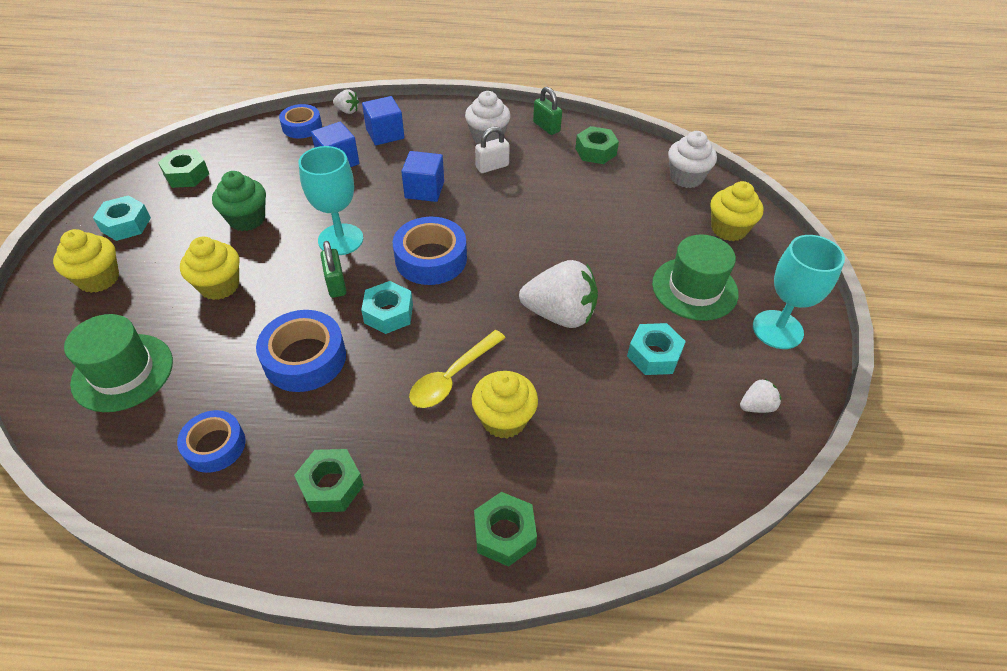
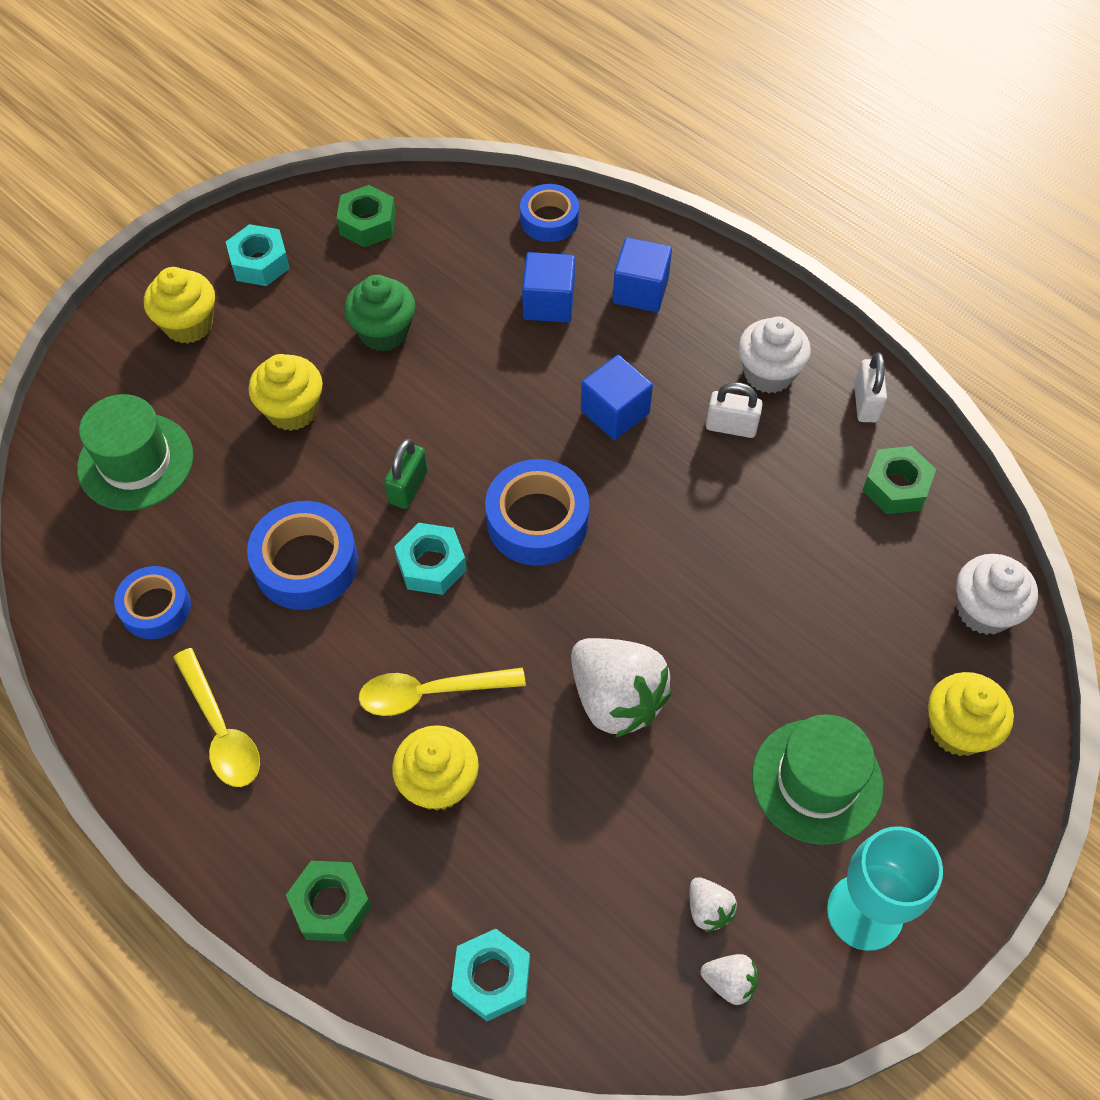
camera: 40 degrees right, 10 degrees up
(331, 486) = (221, 730): green nut -> yellow spoon
(340, 239) = (460, 427): turquoise goblet -> none
(347, 111) = (625, 223): white strawberry -> white strawberry (708, 909)
(546, 127) = (865, 403): green padlock -> white padlock
(654, 355) = (674, 830): turquoise nut -> turquoise nut (492, 978)

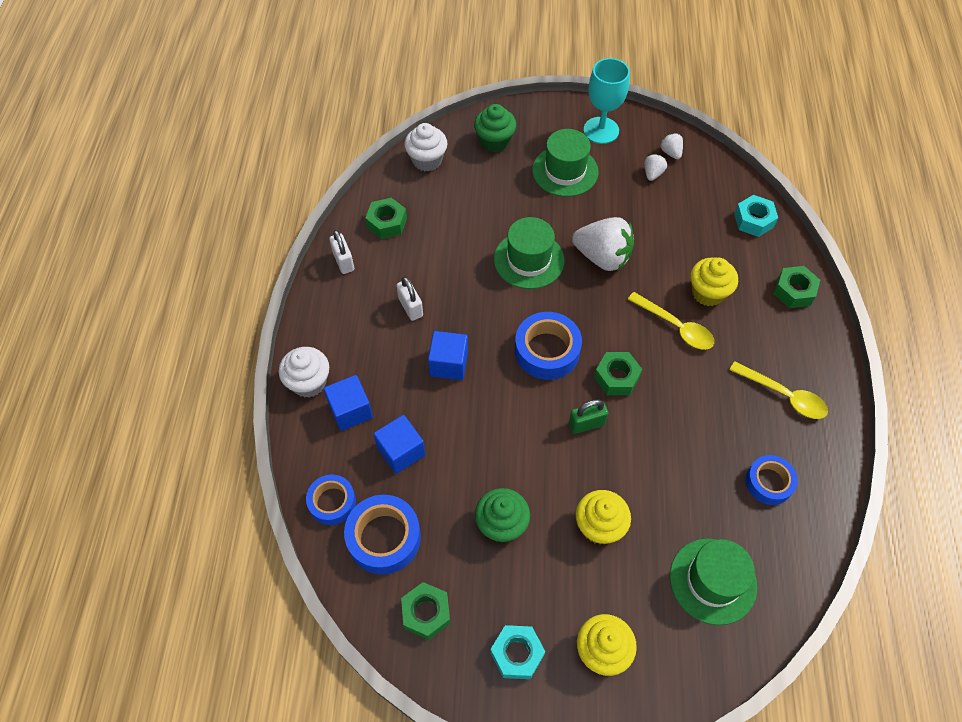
camera: 130 degrees left, 0 degrees up
(221, 730) = (783, 395): yellow spoon -> yellow spoon turned 105 degrees clockwise
(306, 563) = (674, 434): blue tape -> blue tape (384, 538)
(431, 565) = (616, 377): turquoise nut -> green nut
(616, 699) = (602, 257): white strawberry -> white strawberry turned 105 degrees clockwise
(691, 605) = (529, 260): none -> green hat
(768, 373) = (360, 312): white cupcake -> white cupcake (309, 382)
(865, 403) = (343, 261): white padlock -> white padlock turned 75 degrees counterclockwise
(958, 729) = (494, 141): yellow cupcake -> green cupcake

